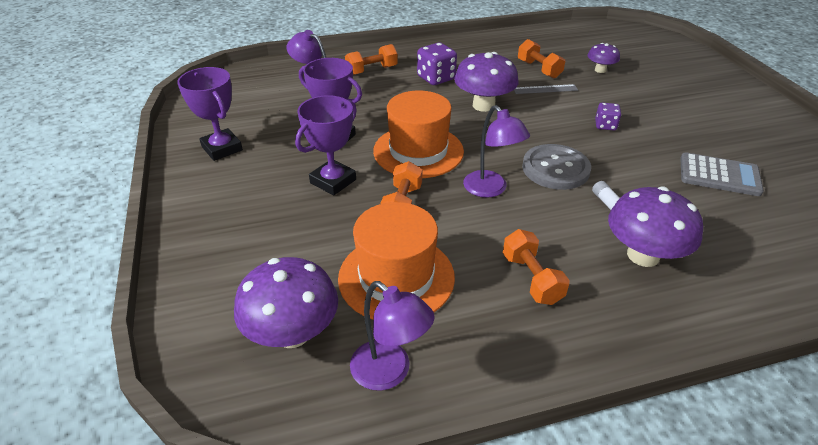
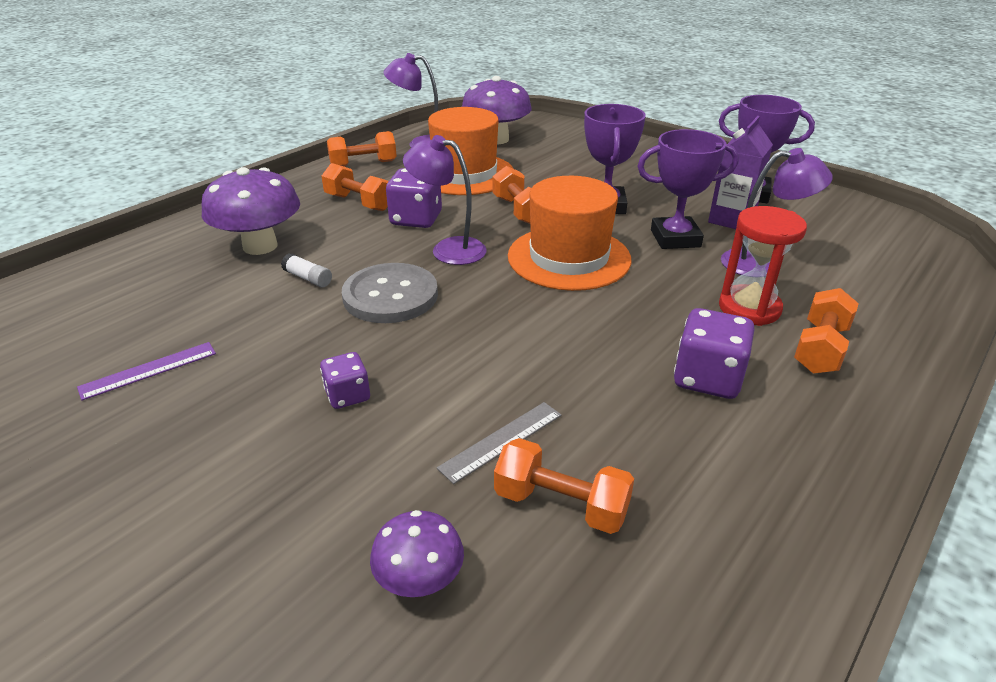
camera: 145 degrees right, 5 degrees down
(277, 135) = (731, 219): none -> purple carton
(369, 92) = (749, 308): none -> red hourglass
(483, 105) = (568, 354): purple mushroom -> none
(490, 357) = (363, 164): none -> orange dumbbell
(492, 231) = (416, 219): none -> purple dice
(719, 175) = (149, 370): grey calculator -> purple ruler

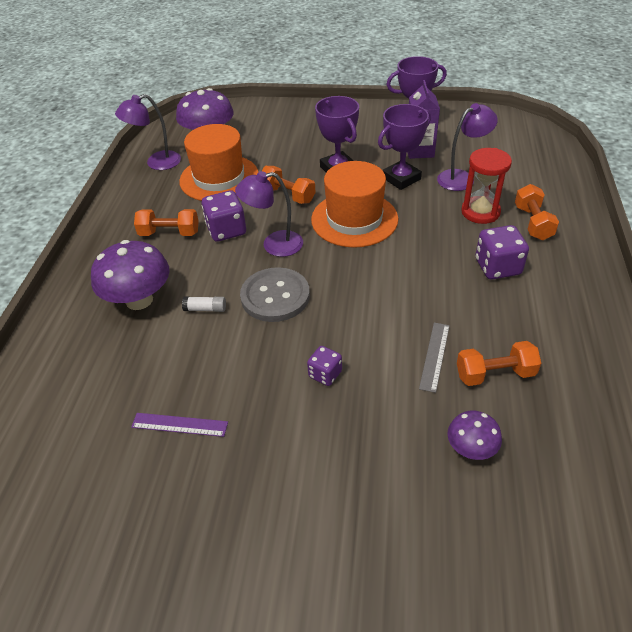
camera: 30 degrees left, 10 degrees up
(149, 370) = (179, 425): purple ruler -> purple ruler turned 75 degrees clockwise
(363, 164) = (133, 198): orange dumbbell -> none

